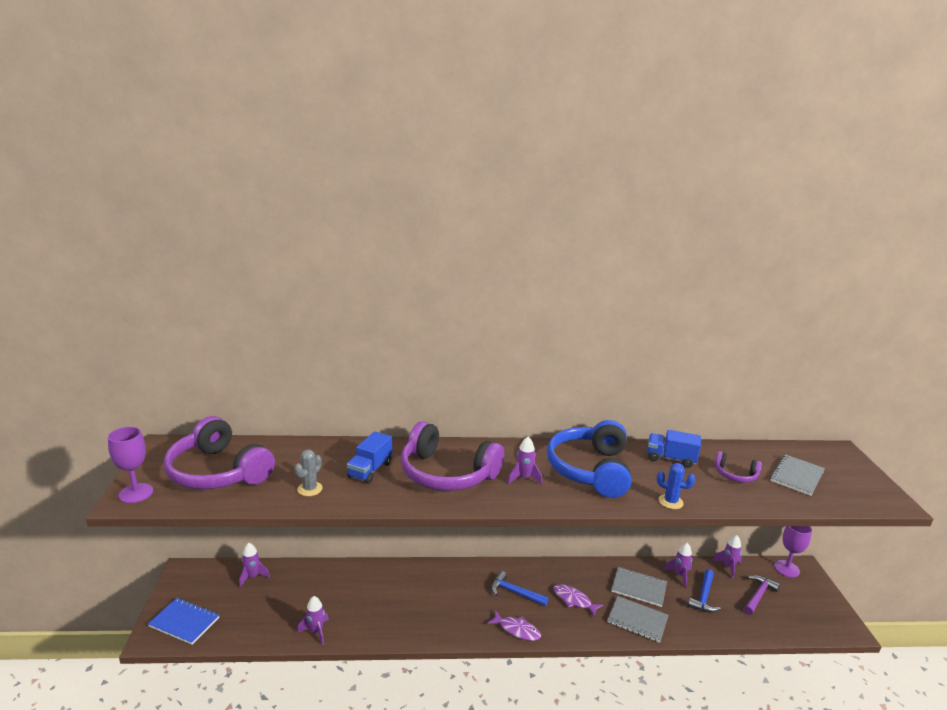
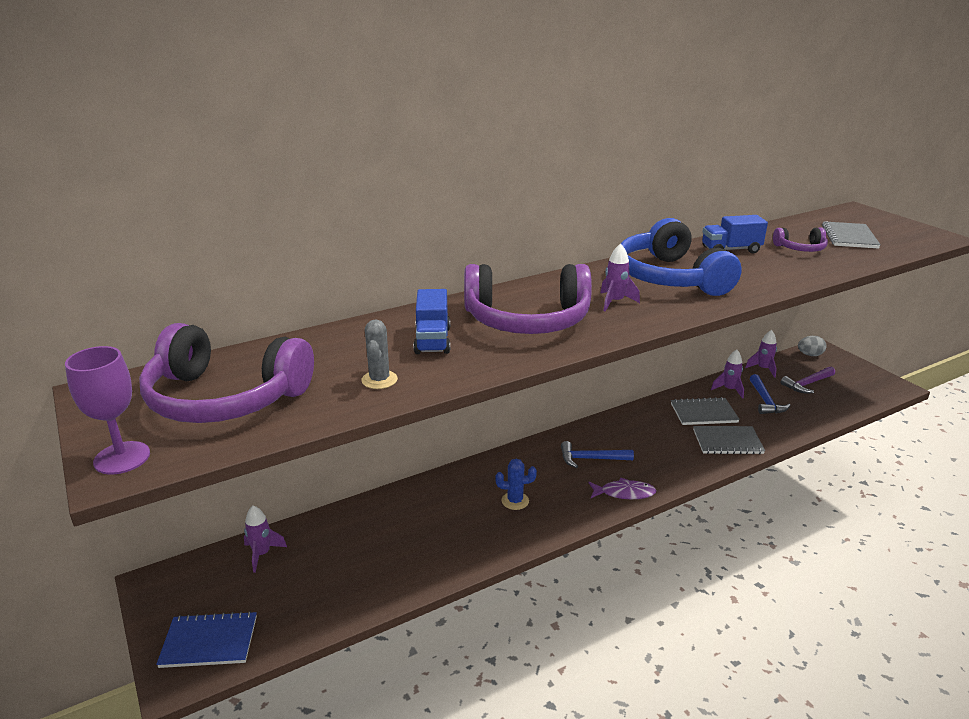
camera: 25 degrees left, 5 degrees up
(316, 632) = (402, 582): purple rocket -> none
(574, 600) = (654, 445): purple fish -> none
(670, 502) = (775, 284): blue cactus -> blue cactus (515, 501)
(758, 595) = (807, 384): purple hammer -> purple hammer turned 135 degrees counterclockwise
(786, 568) = (809, 355): purple goblet -> grey egg

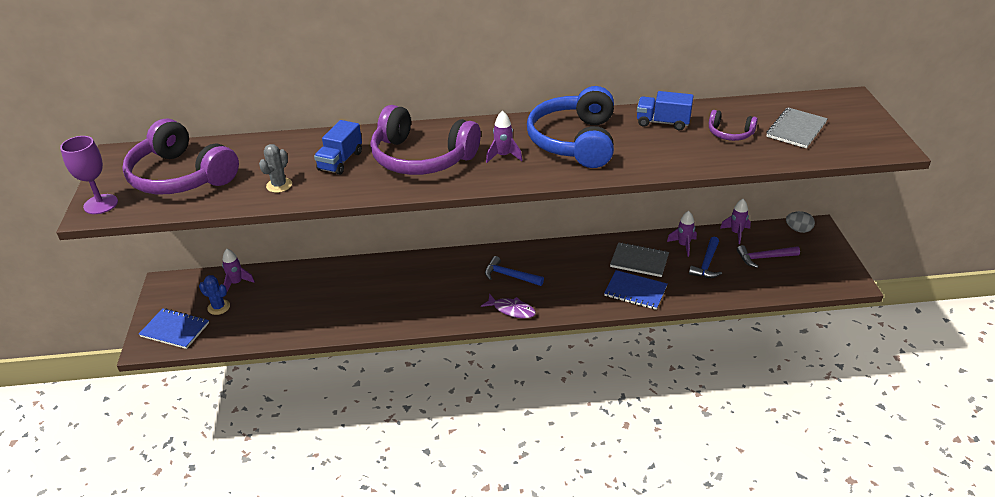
camera: 25 degrees right, 10 degrees up
(515, 501) = (426, 293): blue cactus -> blue cactus (218, 307)
(727, 442) = (635, 291): grey notebook -> blue notebook

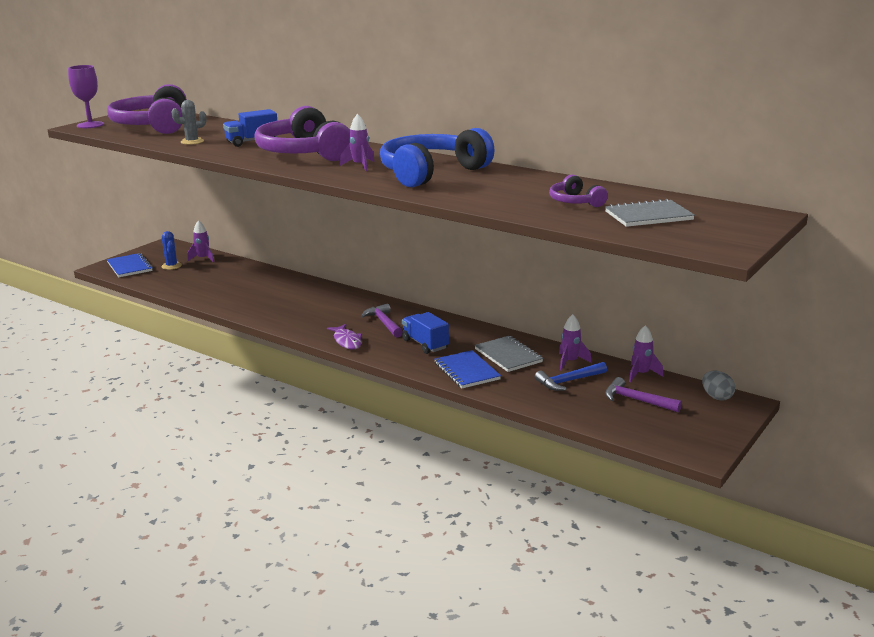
camera: 40 degrees right, 15 degrees down
(509, 276) = (383, 323): blue hammer -> purple hammer
(663, 122) = (531, 182): blue truck -> blue truck (425, 344)

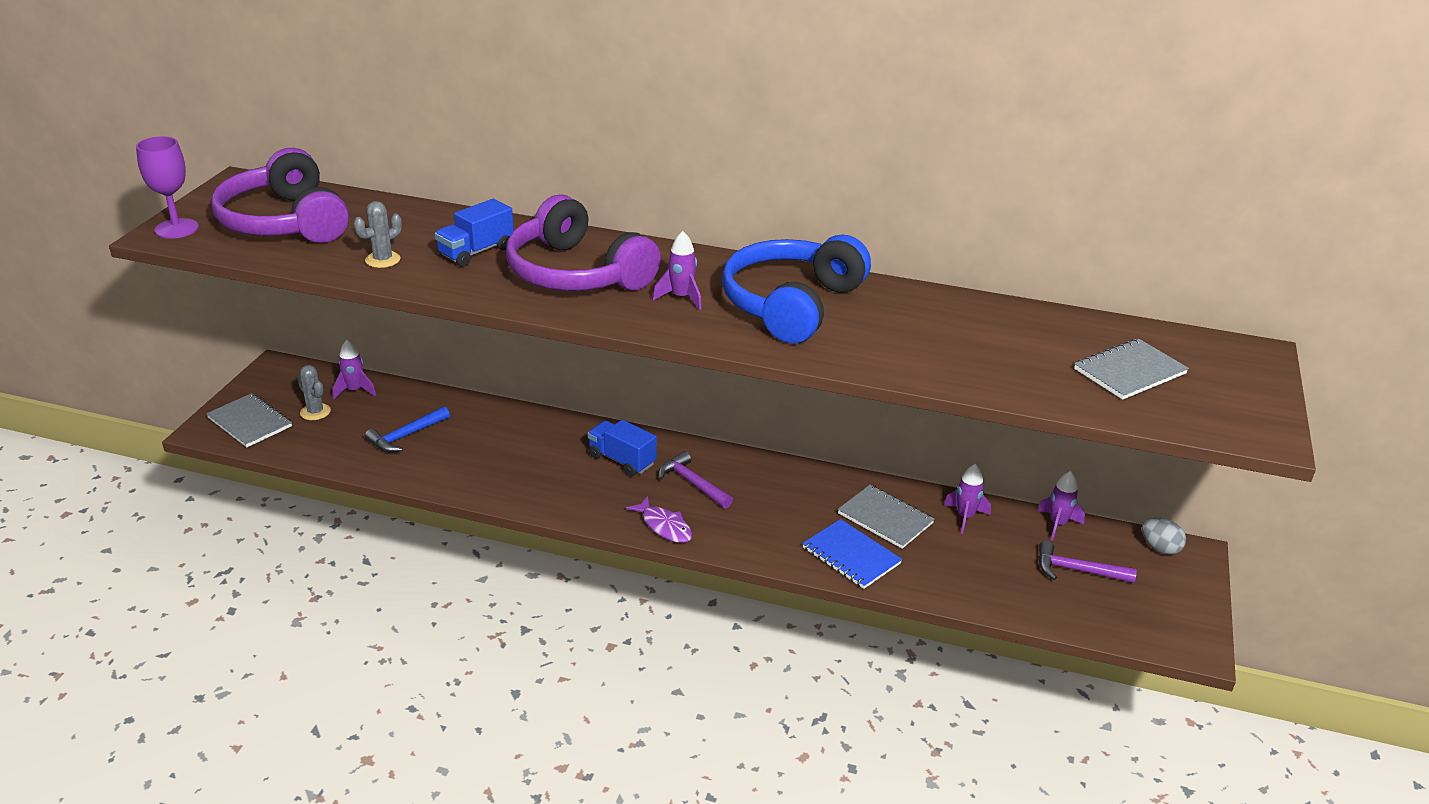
camera: 20 degrees left, 10 degrees up
(129, 267) = (249, 422): blue notebook -> grey notebook
(171, 266) = (315, 412): blue cactus -> grey cactus
(425, 344) = (770, 515): blue truck -> blue truck (622, 460)
(568, 381) = (982, 552): blue hammer -> blue hammer (406, 436)
(575, 202) = (1022, 351): purple headphones -> none

